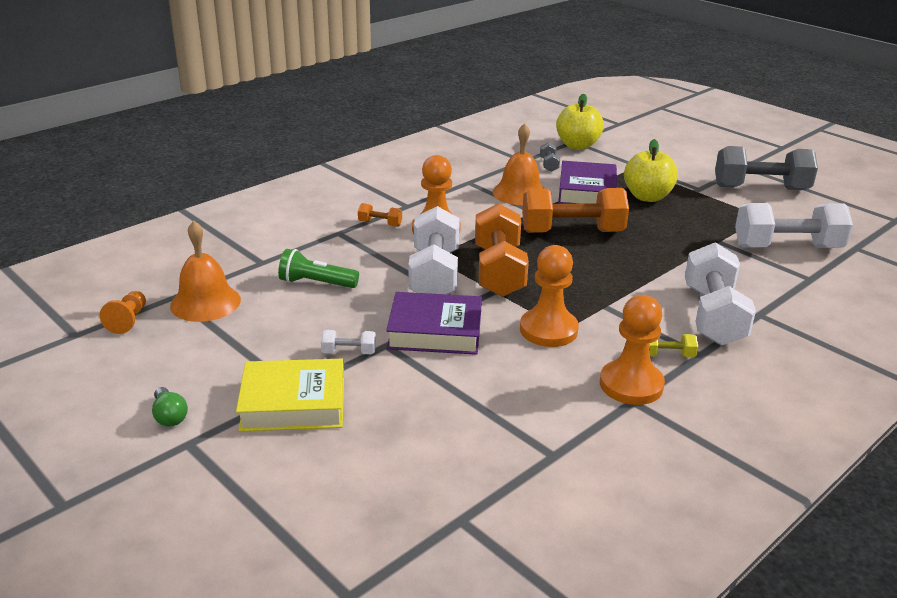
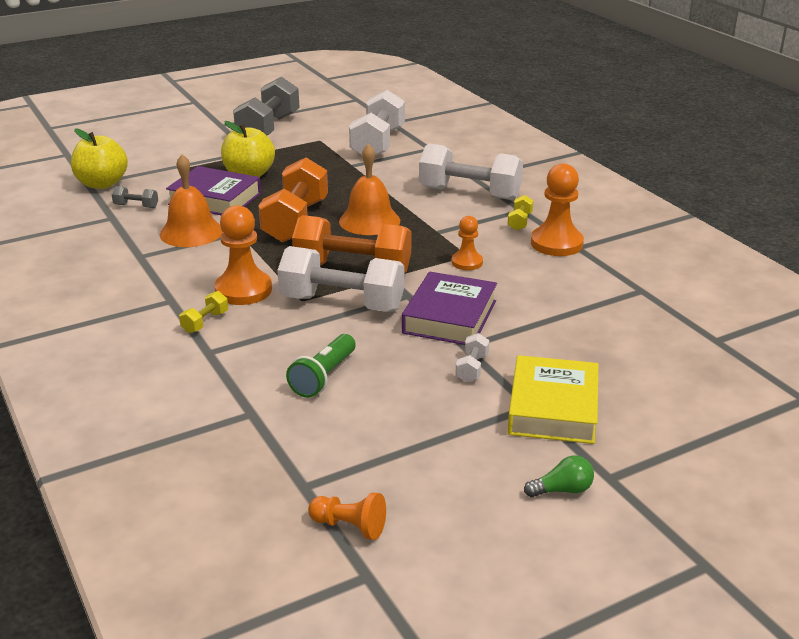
camera: 75 degrees left, 0 degrees up
(205, 302) = (331, 460): orange bell -> orange bell (369, 221)
(380, 224) = (205, 322): orange dumbbell -> yellow dumbbell
(548, 330) = (467, 262): orange pawn -> orange pawn, size x0.58

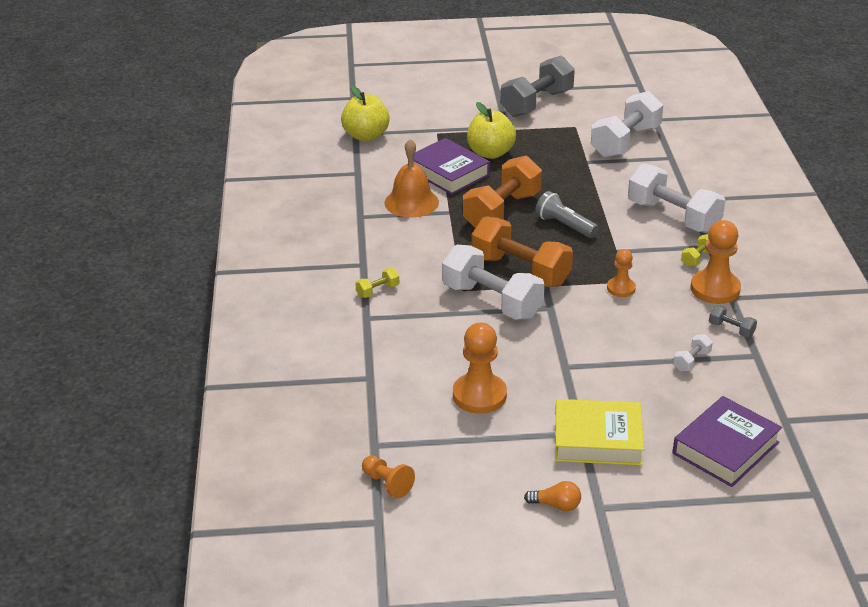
camera: 25 degrees right, 5 degrees up
(136, 206) = (381, 165): grey dumbbell -> grey dumbbell (731, 329)
(243, 290) = (422, 269): orange pawn -> orange pawn (479, 395)
(323, 377) = (438, 362): green flashlight -> none
(369, 221) = (564, 225): orange bell -> grey flashlight
(449, 317) = (570, 336): purple book -> purple book (725, 448)
(472, 368) = (557, 387): white dumbbell -> white dumbbell (691, 361)
(553, 408) = (597, 439): yellow book -> yellow book turned 60 degrees clockwise
(562, 490) = (556, 505): green light bulb -> orange light bulb

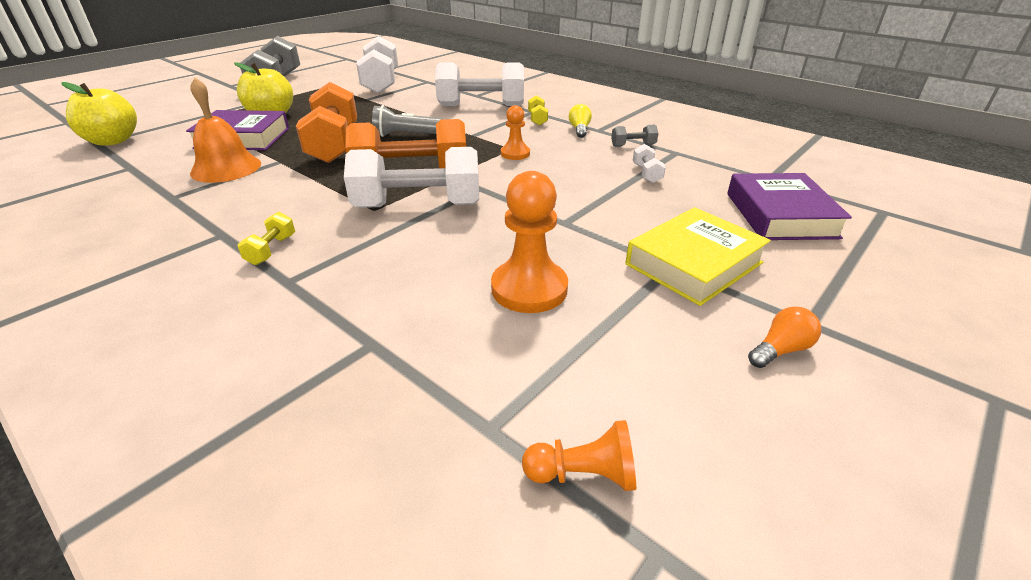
camera: 45 degrees left, 0 degrees up
(715, 289) = (579, 130): orange pawn -> yellow light bulb

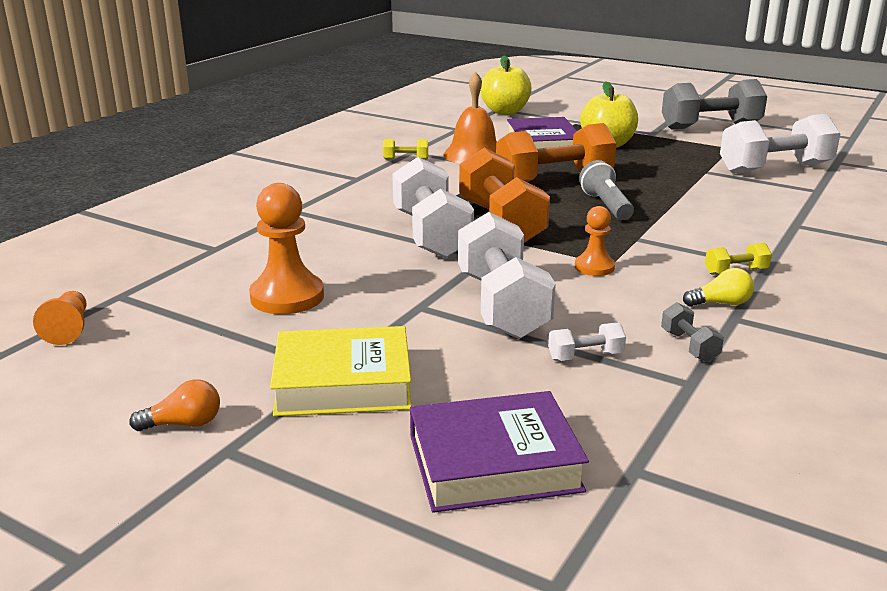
camera: 80 degrees right, 10 degrees down
(271, 250) = (337, 197): yellow dumbbell -> yellow dumbbell (406, 160)
(481, 106) = (753, 232): white dumbbell -> white dumbbell (502, 305)
(694, 263) = (343, 383): yellow book -> yellow book turned 45 degrees counterclockwise
(780, 350) = (183, 424): orange light bulb -> orange light bulb turned 60 degrees counterclockwise

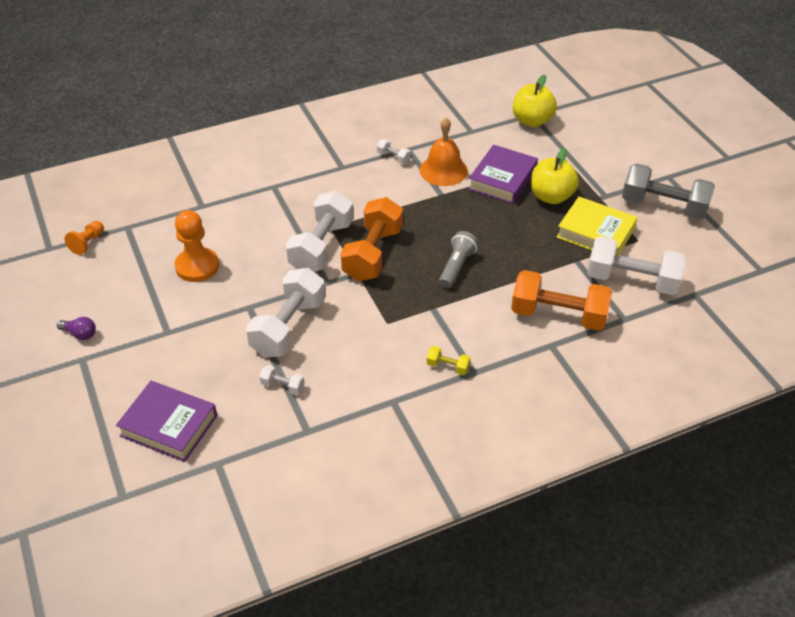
camera: 35 degrees right, 20 degrees up
(183, 424) = (80, 334): orange light bulb -> purple light bulb
(343, 383) = (161, 343): yellow book -> yellow book (595, 233)
(406, 160) = (393, 157): yellow dumbbell -> white dumbbell
(554, 180) = (458, 224): orange dumbbell -> orange dumbbell (558, 315)
(594, 267) = (374, 321): orange pawn -> none
(689, 346) = (341, 407): grey dumbbell -> none
(720, 303) = (401, 386): yellow light bulb -> none

